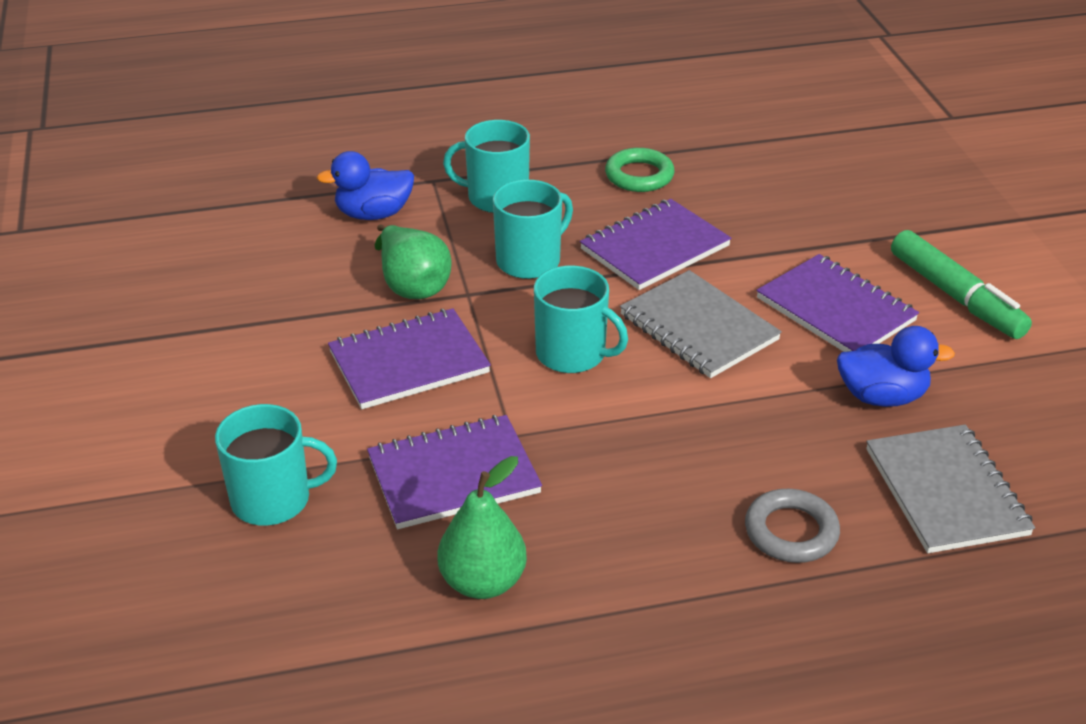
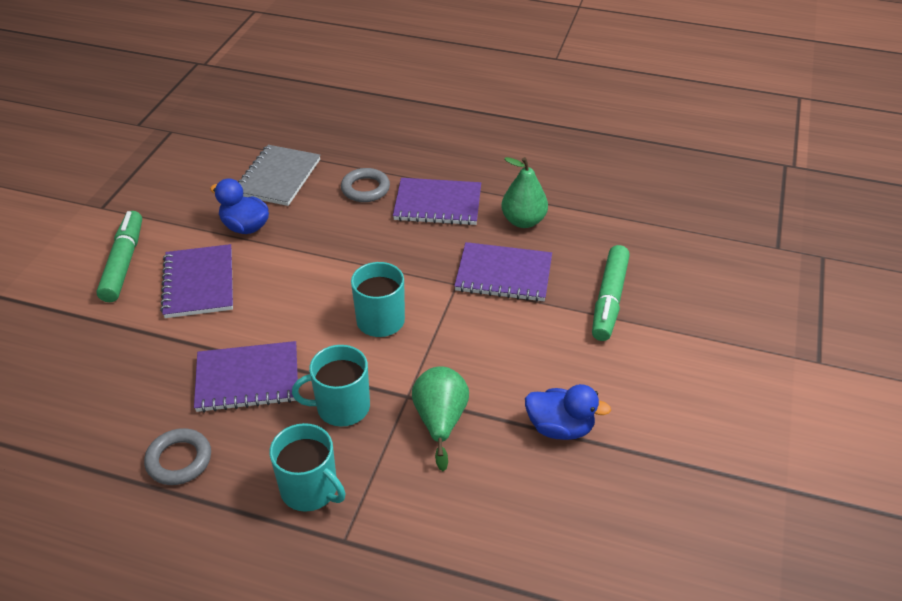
camera: 150 degrees left, 5 degrees up
(273, 499) = (609, 299): turquoise mug -> green marker
(373, 214) = (422, 518): blue duck -> blue duck (560, 428)
(409, 362) = (483, 356): purple notebook -> purple notebook (438, 204)
(639, 175) = (179, 460): green ring -> grey ring
(698, 327) = (289, 305): grey notebook -> none

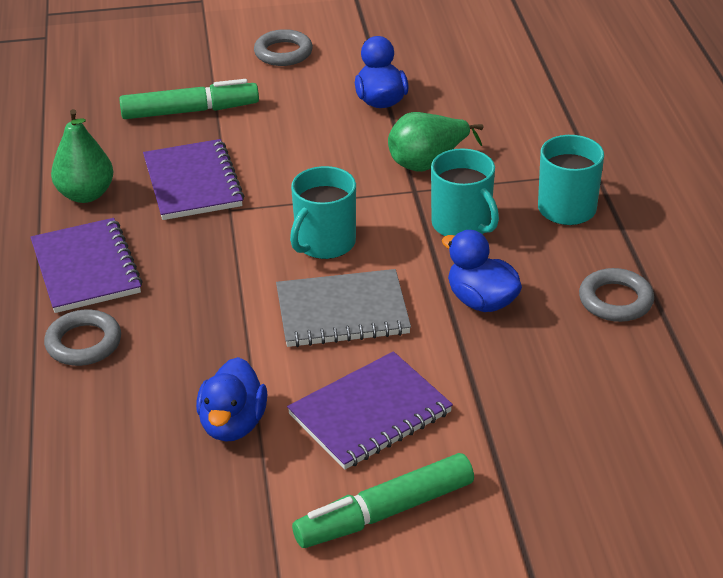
camera: 115 degrees left, 5 degrees down
(248, 379) = (481, 301): purple notebook -> blue duck
(278, 177) = (99, 443): grey notebook -> grey notebook (342, 312)
(684, 388) = (283, 53): none -> grey ring

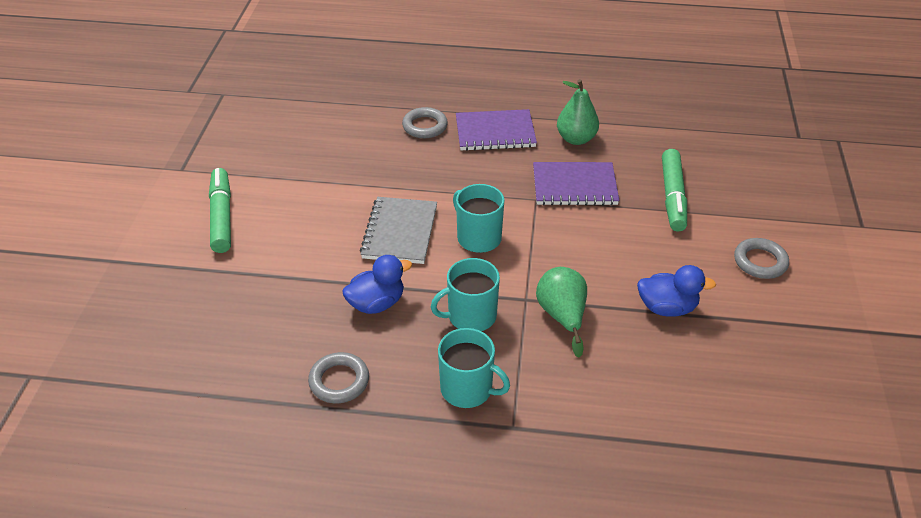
camera: 105 degrees right, 5 degrees up
(233, 424) = (325, 172): blue duck -> none
(370, 413) = (300, 226): purple notebook -> none

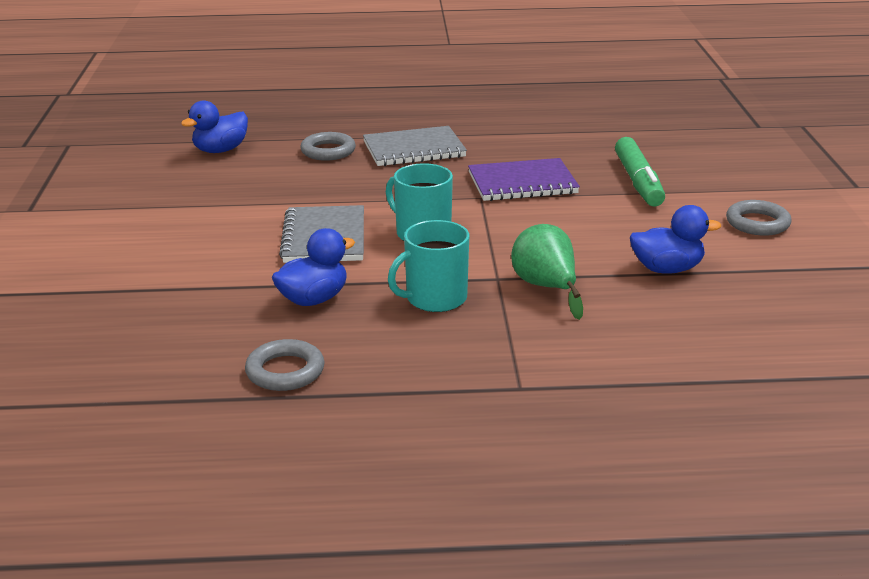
camera: 10 degrees left, 15 degrees down
(221, 217) = (92, 244): green marker -> none
(339, 115) = (220, 150): none -> blue duck
(467, 389) = (452, 360): turquoise mug -> none
(495, 132) = (414, 149): purple notebook -> grey notebook
(576, 139) = (510, 147): green pear -> none

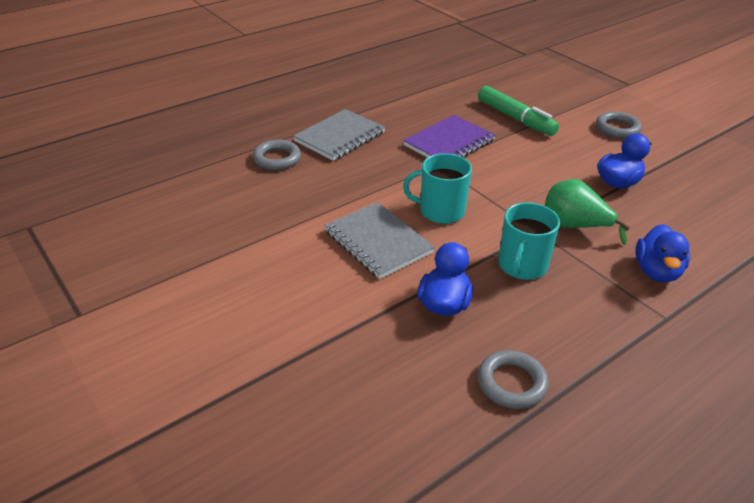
camera: 35 degrees left, 10 degrees up
(220, 150) = (186, 186): blue duck -> blue duck (656, 271)

